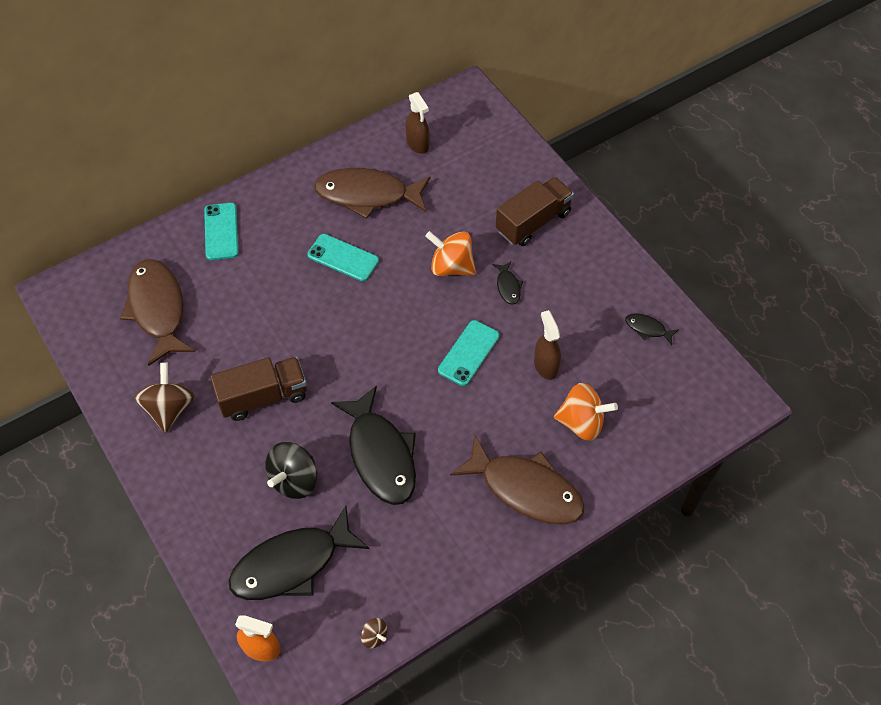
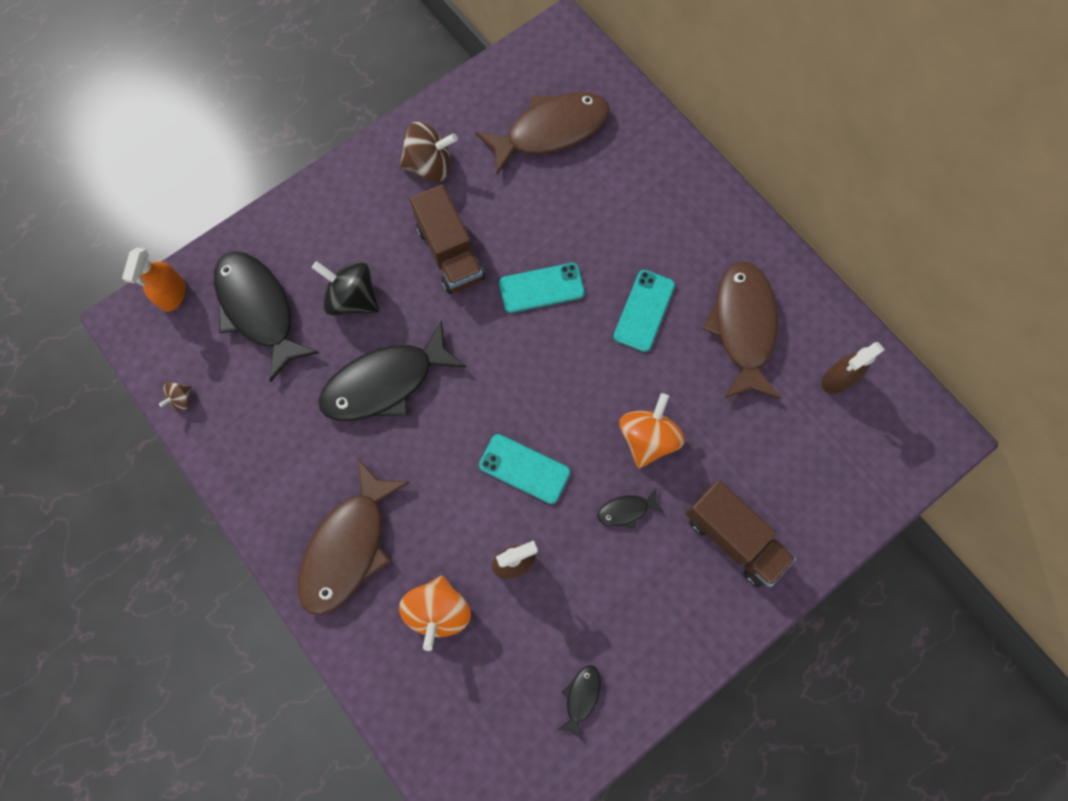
camera: 85 degrees right, 15 degrees up
(221, 231) = (663, 175): turquoise phone -> turquoise phone (541, 288)

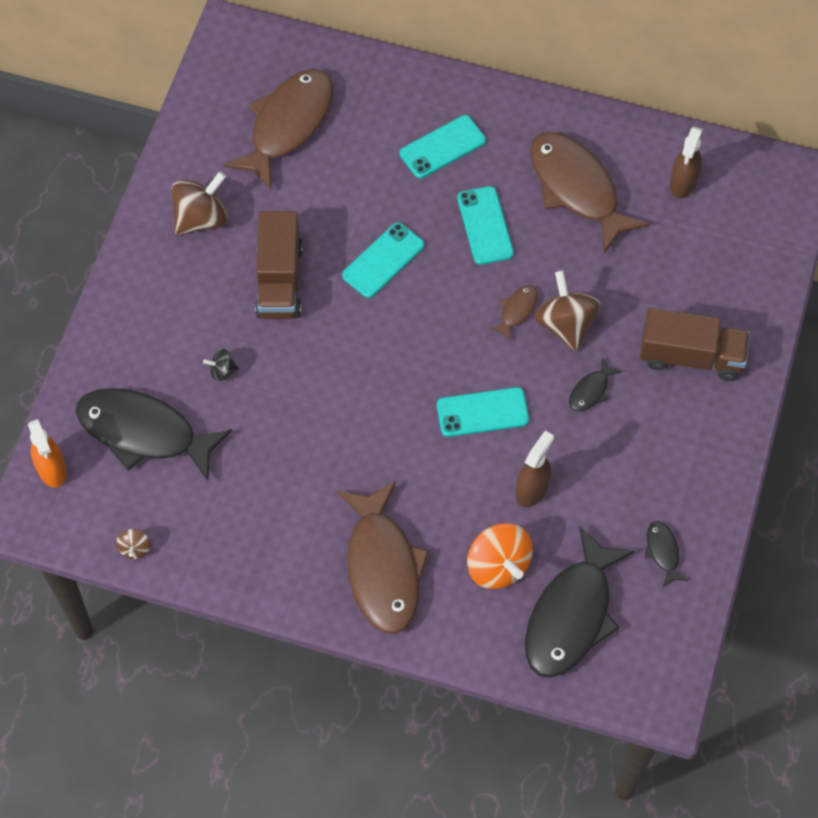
camera: 35 degrees left, 10 degrees down
(352, 298) = (222, 371): black spinning top -> black spinning top, size x0.49
(385, 383) = (308, 420): black fish -> black fish (571, 615)
(450, 253) = (279, 280): brown truck -> brown truck turned 60 degrees clockwise
(616, 400) = (517, 310): none -> brown fish
(647, 438) = (565, 324): orange spinning top -> brown spinning top
(658, 223) = (442, 147): none -> turquoise phone

